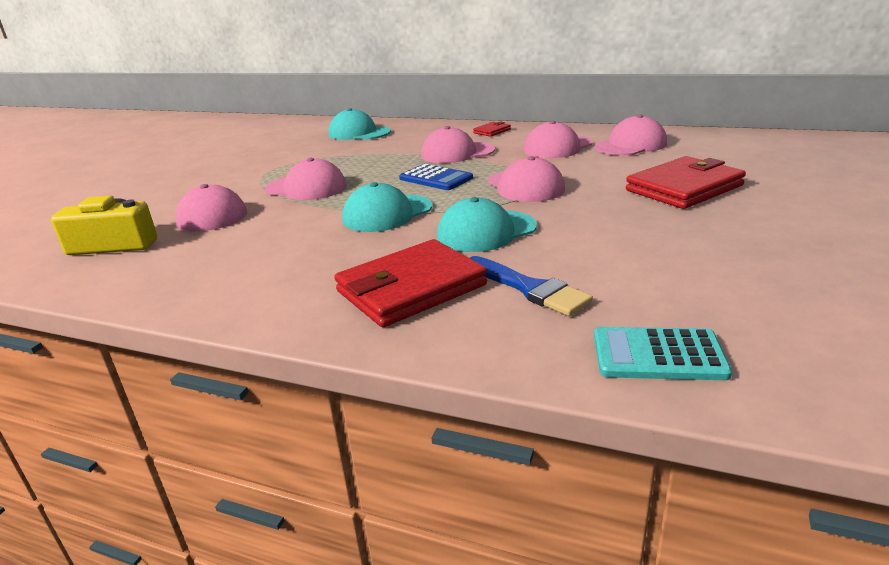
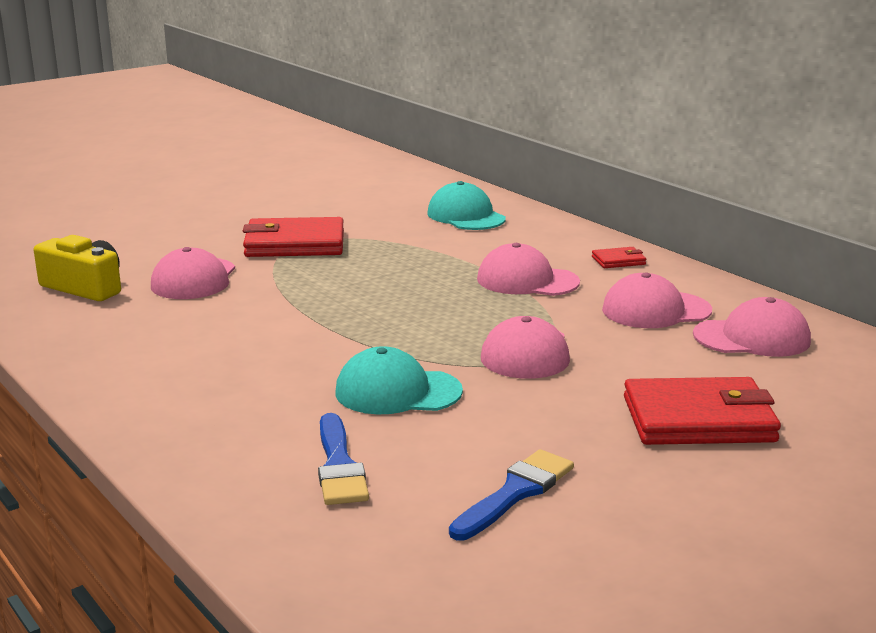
camera: 30 degrees right, 5 degrees down
(306, 188) = (312, 277): pink cap -> none
(387, 213) = (340, 336): turquoise cap -> none
(411, 288) = (245, 424): red wallet -> red wallet (295, 244)
(436, 178) = (450, 308): blue calculator -> none
(658, 355) = (340, 569): turquoise calculator -> none
(669, 260) = (515, 493): none -> blue brush

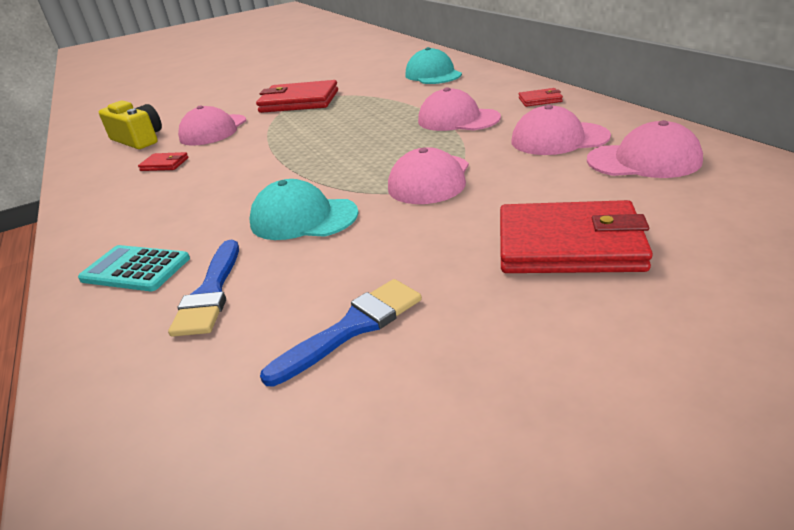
camera: 15 degrees right, 10 degrees up
(158, 323) = (164, 164): none -> red wallet
(226, 444) = (135, 269): none -> turquoise calculator

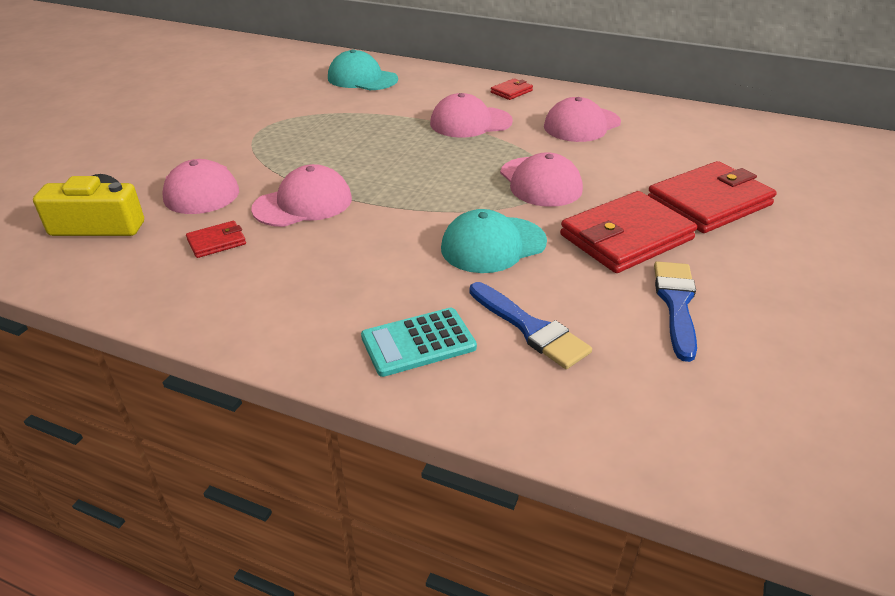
camera: 45 degrees left, 5 degrees up
(299, 101) = (252, 133): red wallet -> red wallet (626, 237)
(643, 160) = (662, 130): pink cap -> pink cap (303, 203)

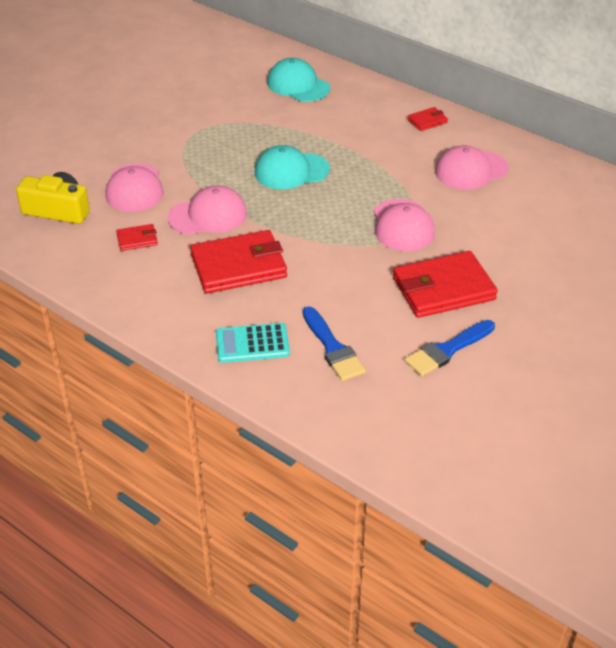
camera: 15 degrees right, 5 degrees up
(470, 122) = (373, 152): pink cap -> none
(493, 245) = (337, 277): turquoise cap -> turquoise cap (291, 171)
(676, 304) = (447, 350): blue brush -> blue brush turned 150 degrees counterclockwise
(709, 202) = (531, 269): red wallet -> red wallet (238, 266)

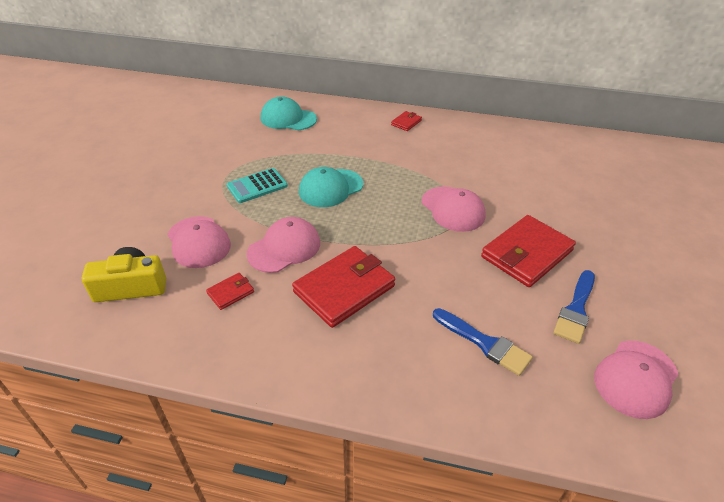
camera: 25 degrees left, 0 degrees up
(252, 343) = (411, 366): turquoise calculator -> turquoise calculator (257, 186)
(471, 170) = (467, 151): pink cap -> pink cap (636, 378)

